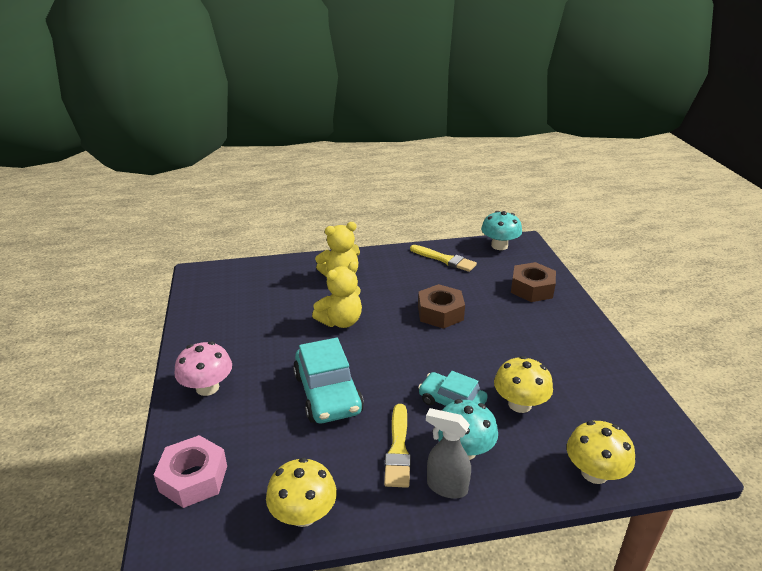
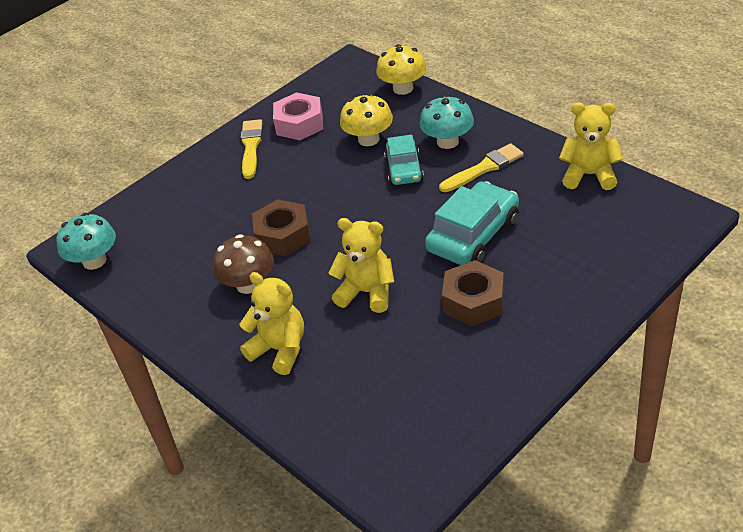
camera: 120 degrees left, 10 degrees up
(193, 478) = (639, 242): pink nut -> pink nut (299, 124)
(207, 387) = (558, 312): pink mushroom -> none
(303, 514) = (589, 175): yellow mushroom -> yellow teddy bear
(408, 285) = (248, 284): none -> brown mushroom
(445, 259) = (165, 286): yellow brush -> yellow brush (251, 147)
(446, 487) = (489, 134): grey spray bottle -> none
(532, 288) = (179, 200): brown nut -> brown nut (473, 301)

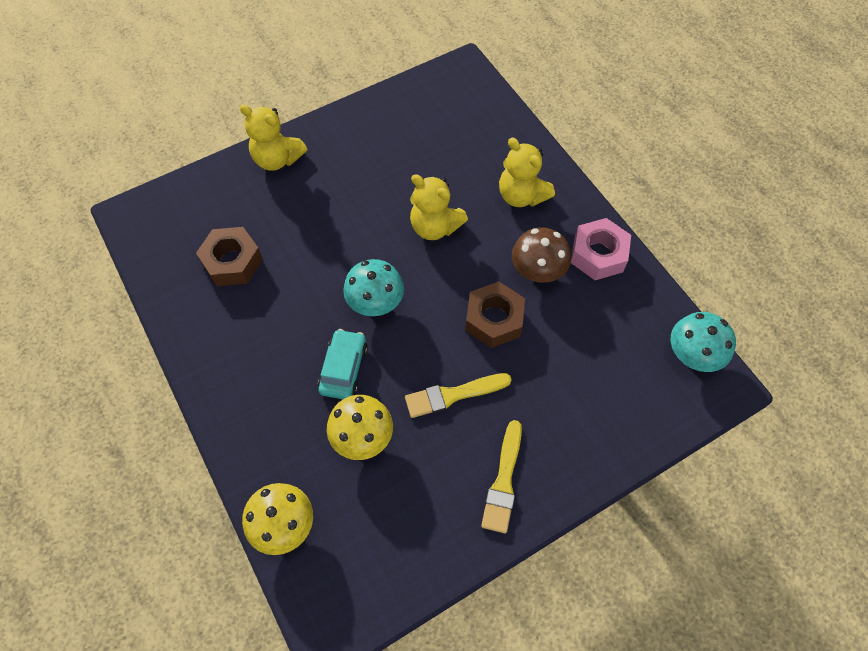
camera: 170 degrees left, 20 degrees up
(299, 124) = (434, 503): pink nut -> pink nut (598, 255)
(447, 142) = (279, 395): turquoise mushroom -> turquoise mushroom (375, 302)
(473, 235) = (319, 256): turquoise car -> none
(473, 301) = (352, 190): brown nut -> brown nut (233, 262)
(484, 168) = (264, 338): yellow brush -> yellow brush (453, 395)
(589, 175) = (175, 290): yellow teddy bear -> yellow teddy bear (277, 159)

